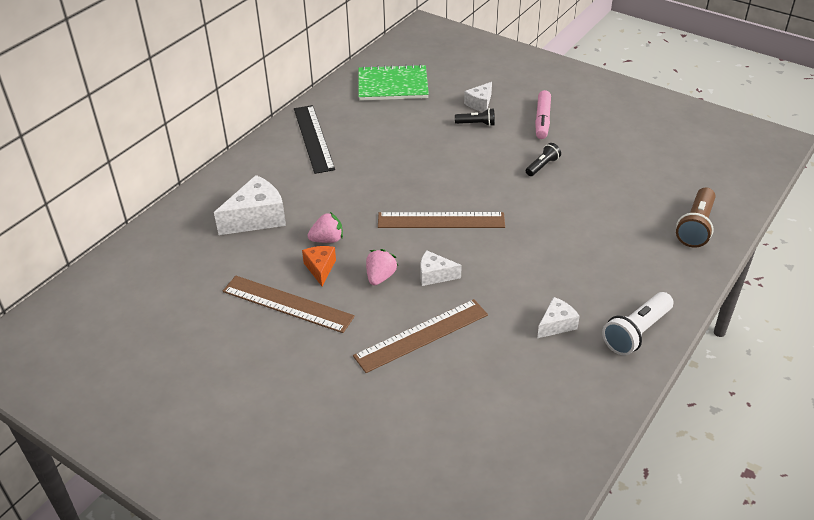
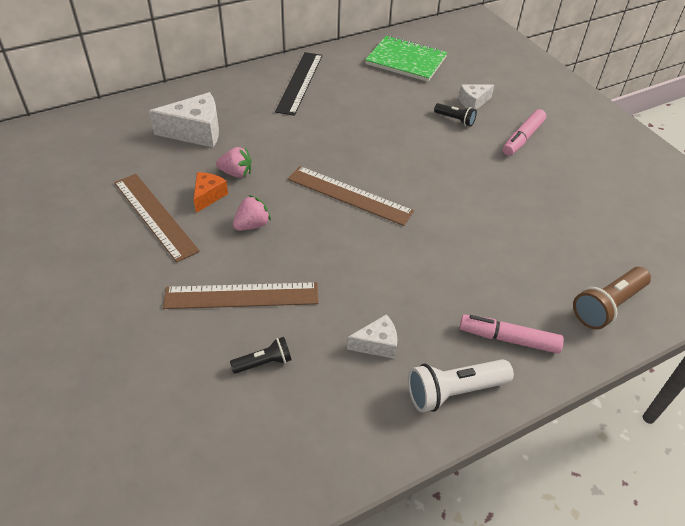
camera: 25 degrees right, 5 degrees up
(435, 275) = (301, 244): white cheese -> none
(542, 166) = (488, 181): black flashlight -> black flashlight (264, 362)
(646, 279) = (509, 339): none -> pink marker

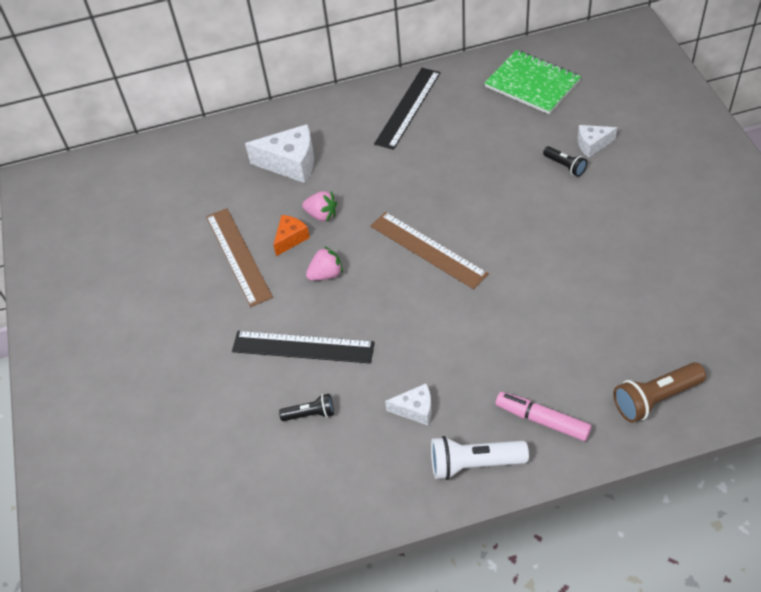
camera: 20 degrees right, 5 degrees up
(241, 296) = (303, 347): brown ruler -> black ruler
(522, 138) = (634, 195): pink marker -> none

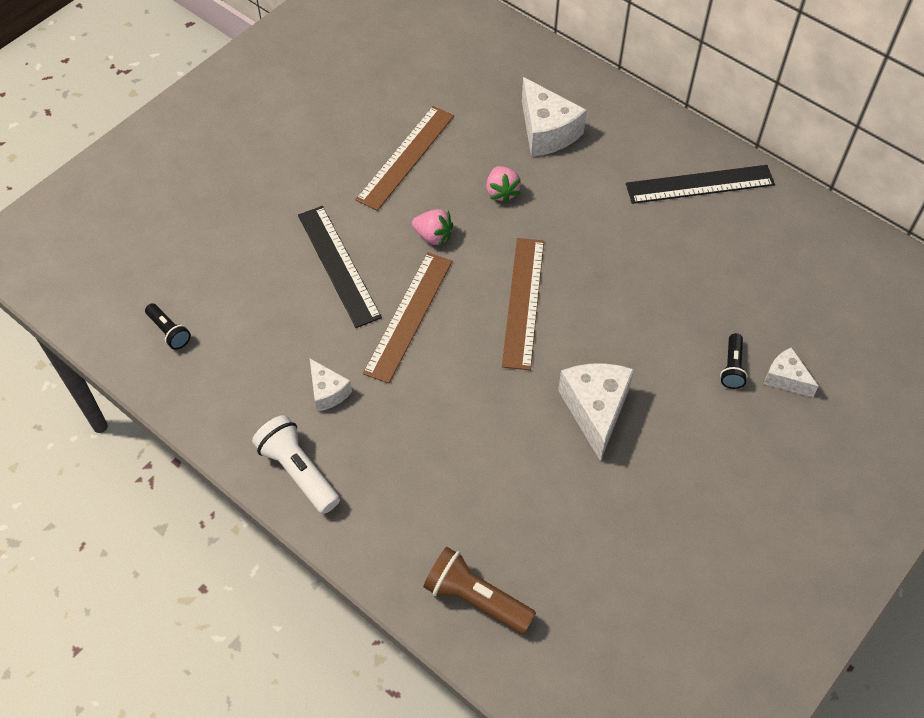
camera: 50 degrees right, 5 degrees up
(290, 239) = (455, 185): orange cheese -> none
(310, 414) = (271, 312): black flashlight -> black flashlight (169, 331)
(386, 324) = (409, 316): none -> brown ruler
(532, 84) = (831, 276): green notebook -> none
(542, 420) = (383, 506): pink marker -> none
(547, 254) = (595, 410): none -> white cheese

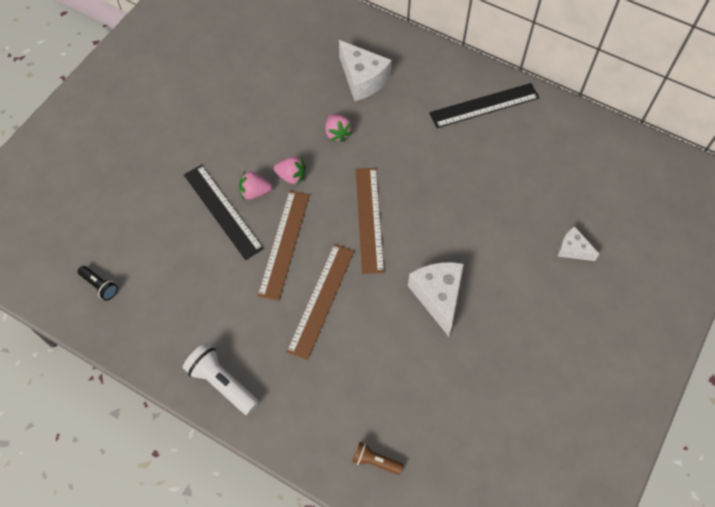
camera: 10 degrees left, 5 degrees up
(328, 392) = (233, 315): white cheese -> none
(383, 248) = (255, 192): none -> pink strawberry
(406, 157) = (259, 115): brown ruler -> brown ruler (321, 300)
(476, 598) = (375, 461): brown flashlight -> brown flashlight, size x0.59
(732, 367) = (532, 247): black flashlight -> none

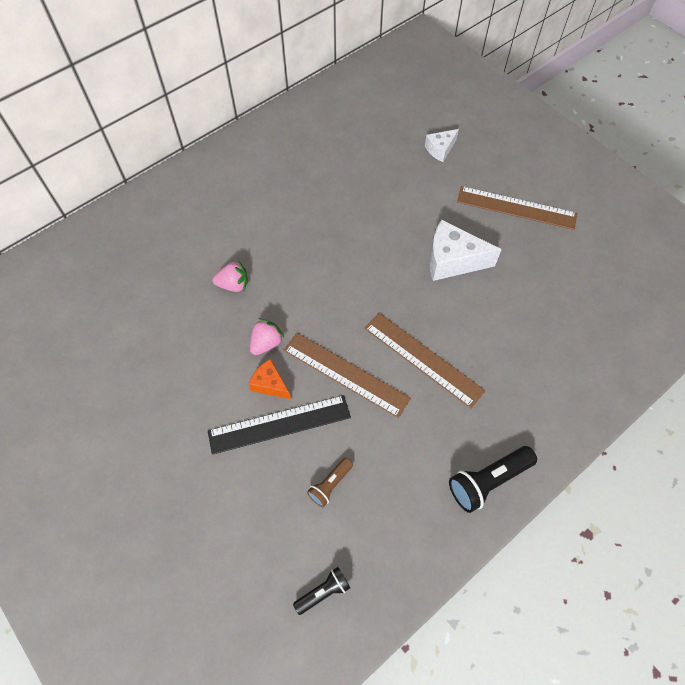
camera: 70 degrees left, 0 degrees up
(222, 383) = (488, 481): white flashlight -> black flashlight
(255, 192) = (270, 384): pink strawberry -> orange cheese
(362, 79) = (178, 242): white cheese -> none
(369, 219) = (348, 289): brown ruler -> brown ruler (516, 208)
(375, 461) = (601, 363): brown flashlight -> brown flashlight (330, 485)
(484, 105) = (264, 156): black ruler -> none

